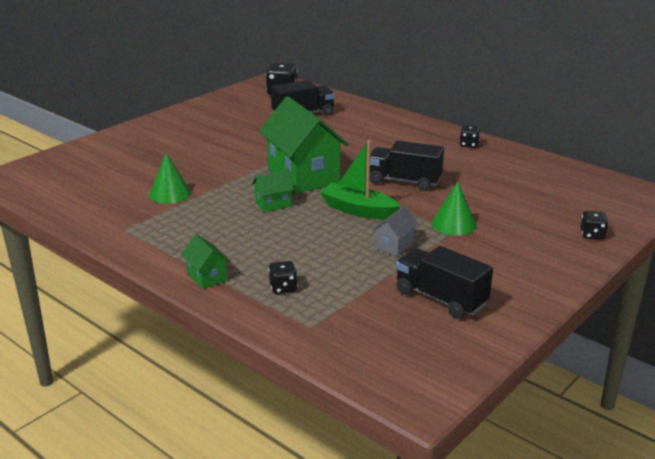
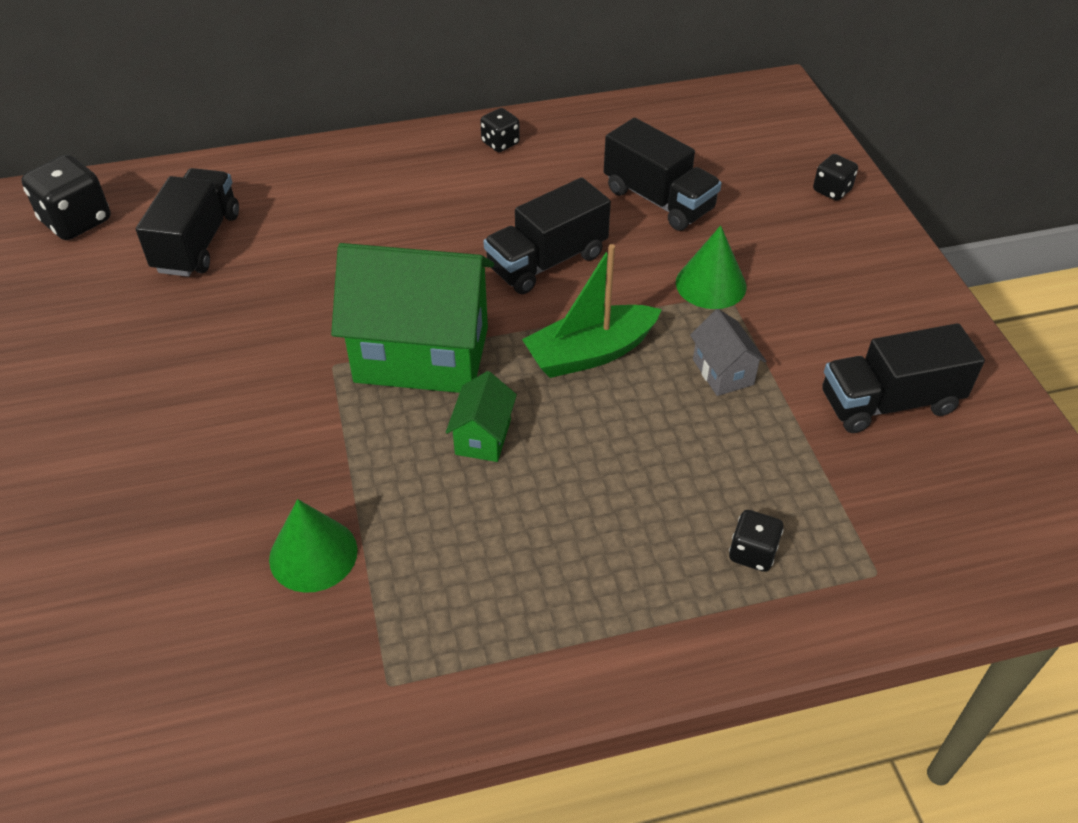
camera: 55 degrees left, 20 degrees up
(207, 277) = (651, 633): green house -> none
(495, 192) = (658, 200): none -> black truck

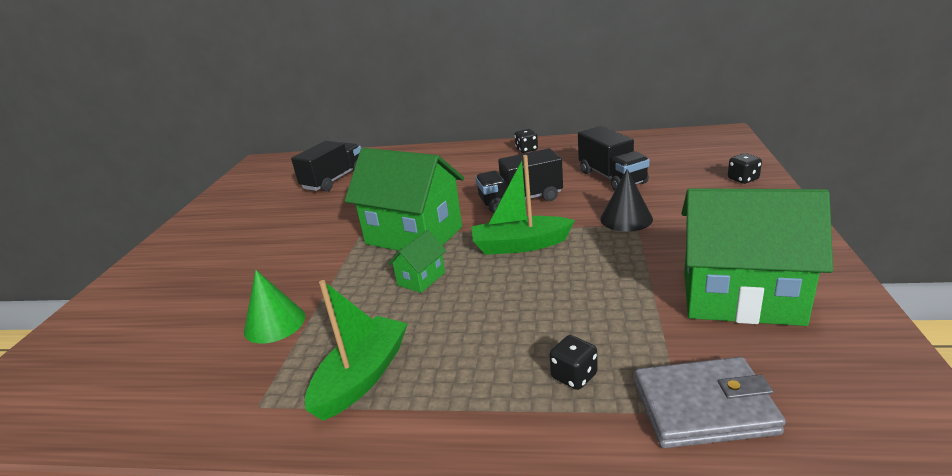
camera: 25 degrees right, 20 degrees down
(76, 221) = (285, 169): black dice -> none
(500, 611) = (362, 377): none -> green boat
(711, 284) = (626, 219): green cone -> black cone
(723, 372) = (610, 264): grey house -> none
(889, 402) = (741, 297): black truck -> green house
(898, 563) = (704, 407): none -> grey wallet

